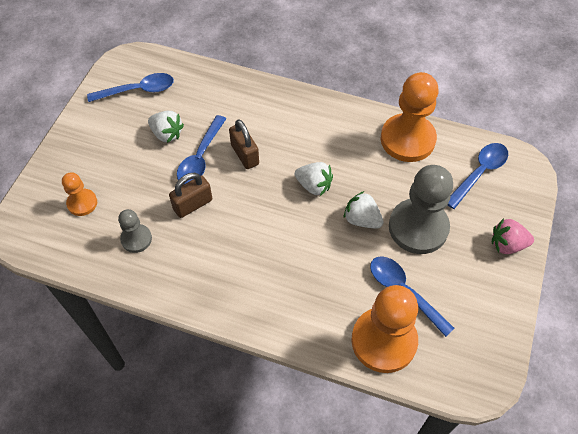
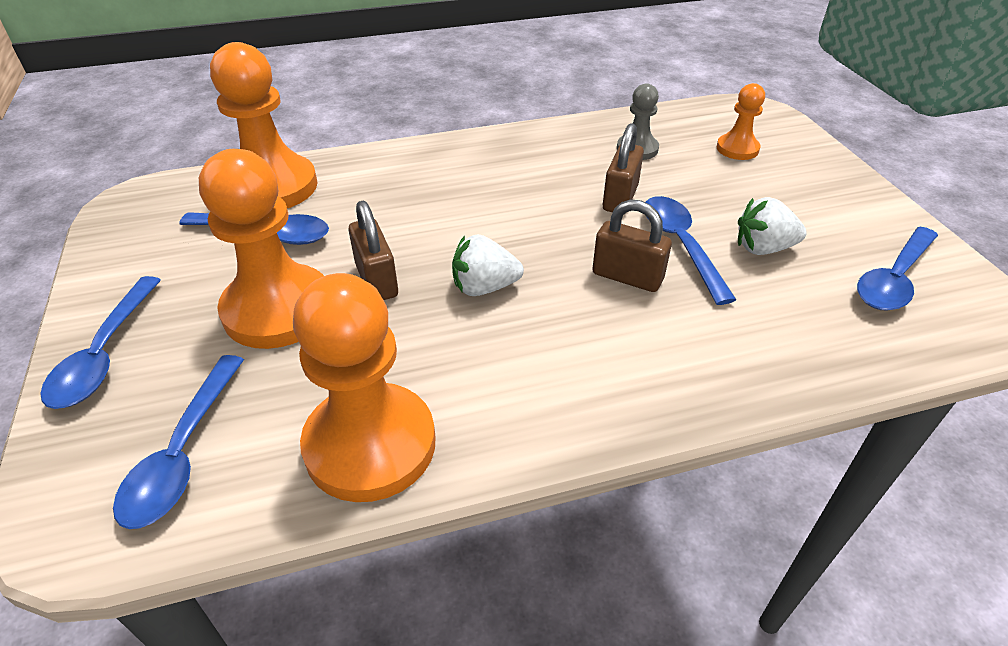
camera: 145 degrees right, 15 degrees down
(362, 220) = (376, 280): white strawberry -> brown padlock
(418, 227) = (278, 309): grey pawn -> orange pawn
(507, 244) = (105, 353): pink strawberry -> blue spoon

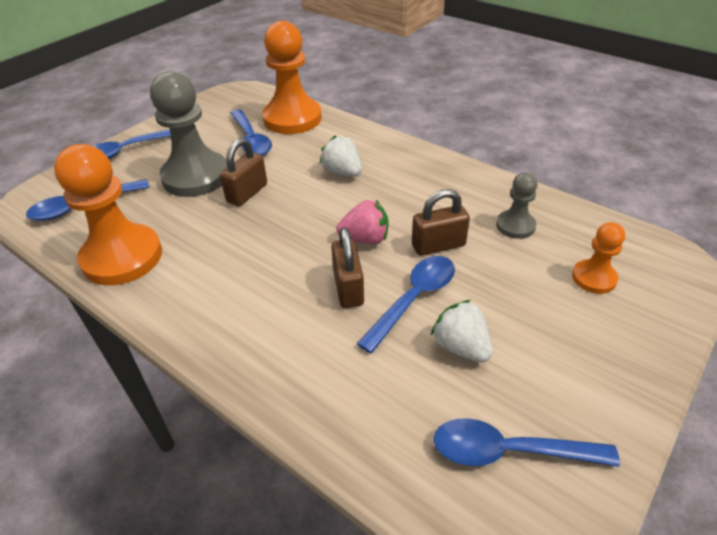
camera: 55 degrees right, 0 degrees up
(278, 309) = (196, 176): orange pawn -> grey pawn
(484, 287) = (277, 233): white strawberry -> white strawberry (342, 172)
(563, 234) = (365, 239): none -> pink strawberry

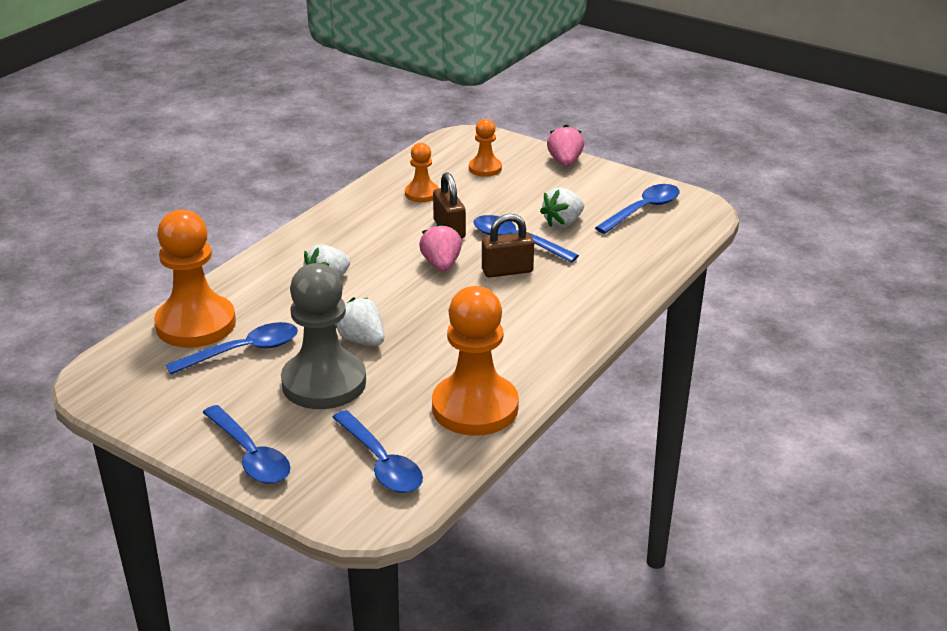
camera: 95 degrees left, 10 degrees down
(247, 193) = (362, 340): brown padlock -> white strawberry
(510, 451) = (643, 210): blue spoon -> blue spoon turned 135 degrees counterclockwise
(515, 226) = (422, 194): grey pawn -> orange pawn
(643, 364) = (565, 162): none -> pink strawberry

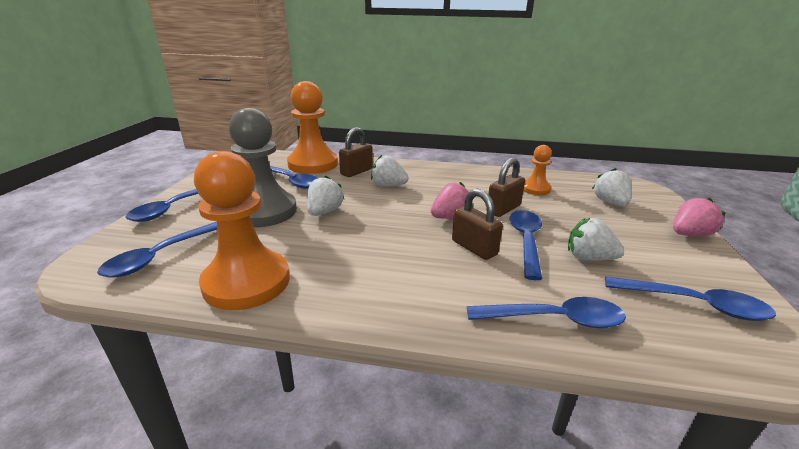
camera: 65 degrees right, 5 degrees down
(260, 294) = (356, 172): none -> brown padlock
(485, 168) = (610, 203): orange pawn -> white strawberry
(623, 271) = (554, 319): none -> blue spoon

